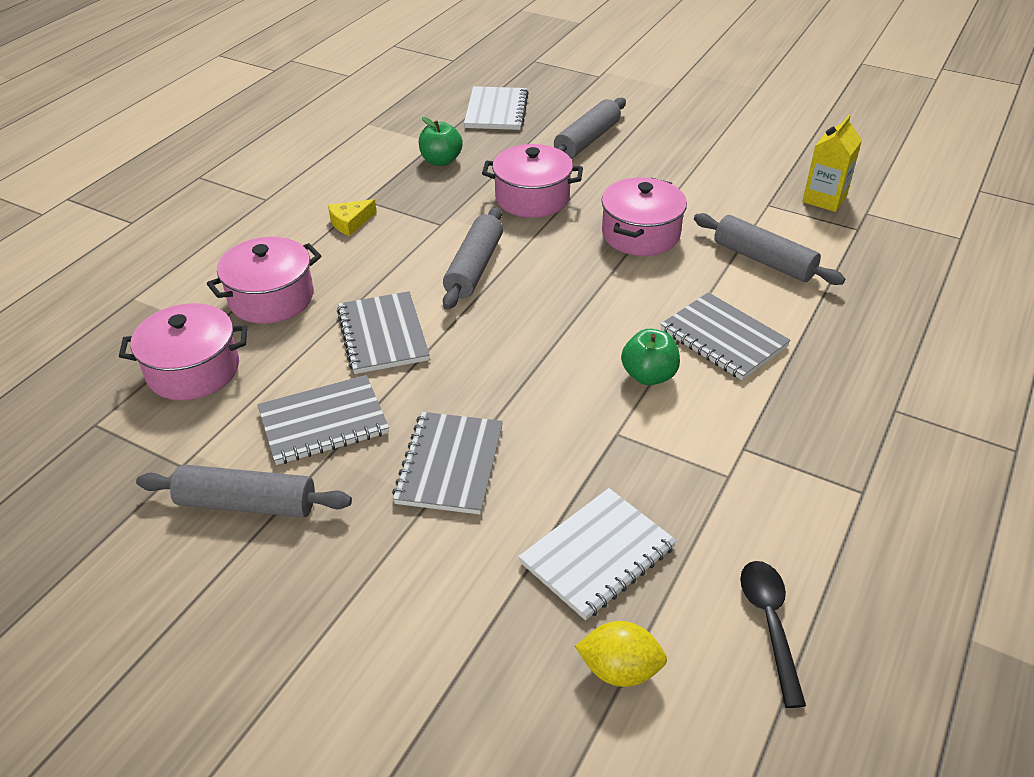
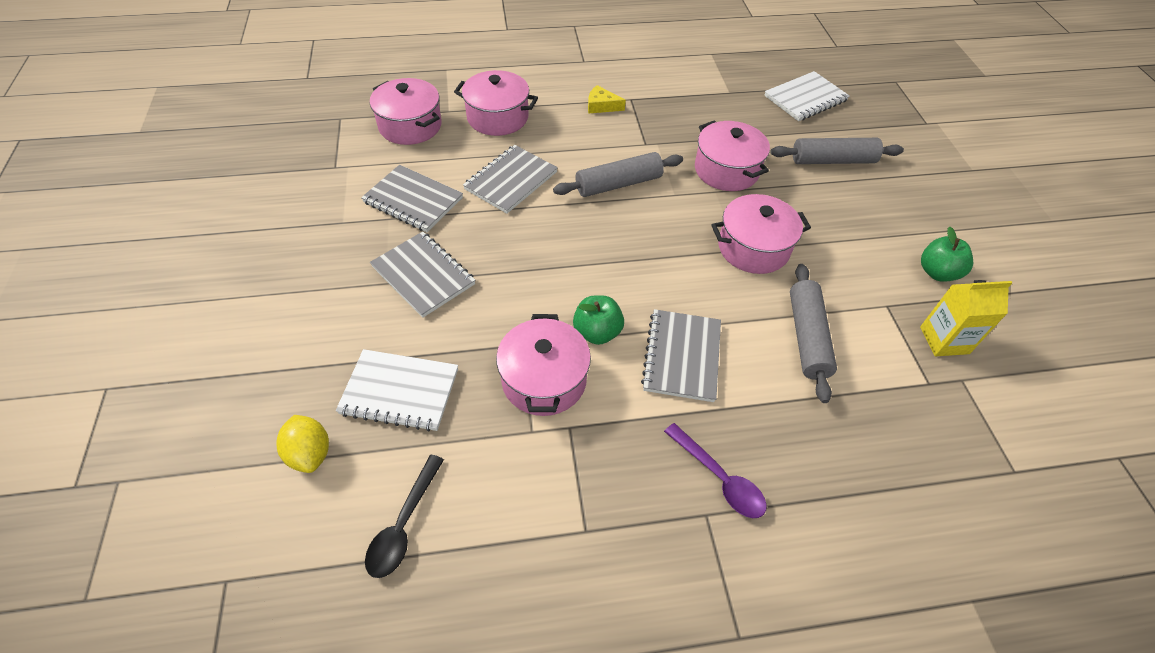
camera: 50 degrees right, 10 degrees up
(247, 504) = (326, 208): grey rolling pin -> none
(441, 161) = (713, 106): green apple -> green apple (937, 272)
(450, 465) = (423, 275): grey notebook -> grey notebook turned 75 degrees clockwise
(675, 439) = (544, 380): none -> pink pot
(769, 624) = (403, 525): black spoon -> black spoon turned 150 degrees clockwise
(865, 383) = (719, 478): none -> purple spoon

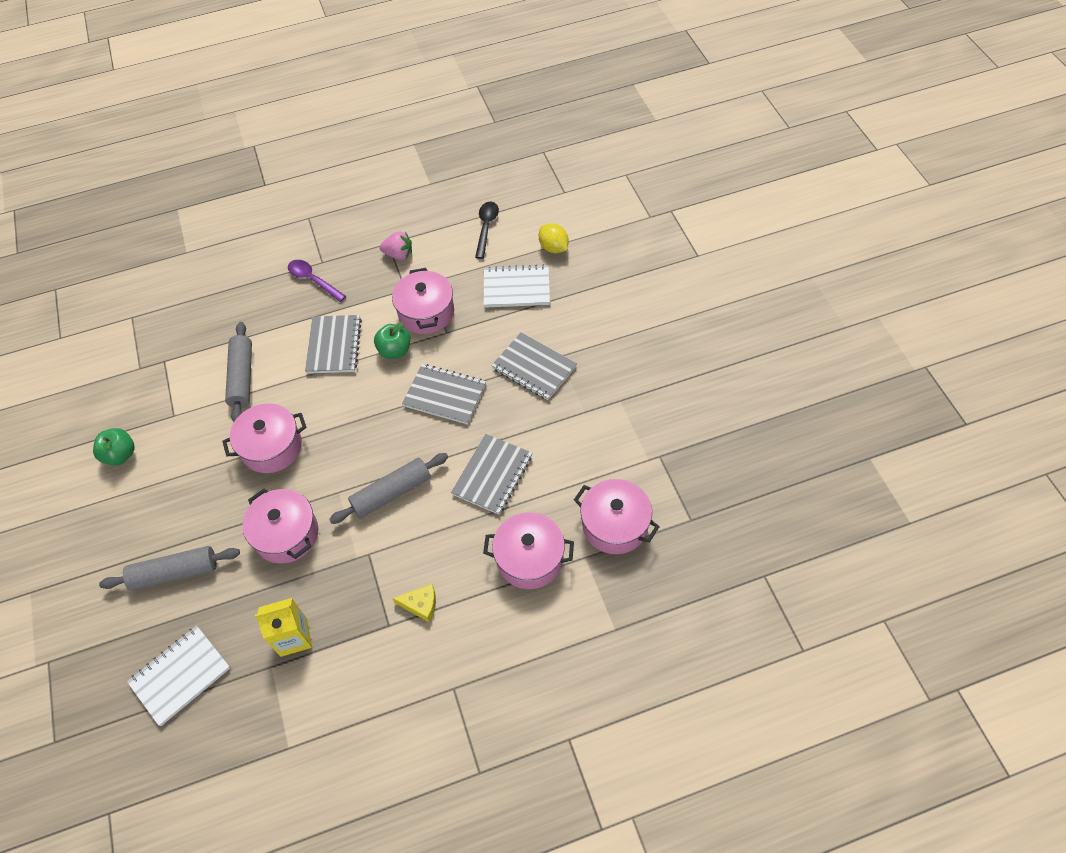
camera: 175 degrees right, 5 degrees up
(413, 200) = (571, 434): grey notebook -> grey notebook (444, 395)
(570, 499) = (399, 254): none -> pink strawberry
(944, 340) = (140, 395): yellow carton -> yellow carton (294, 637)

